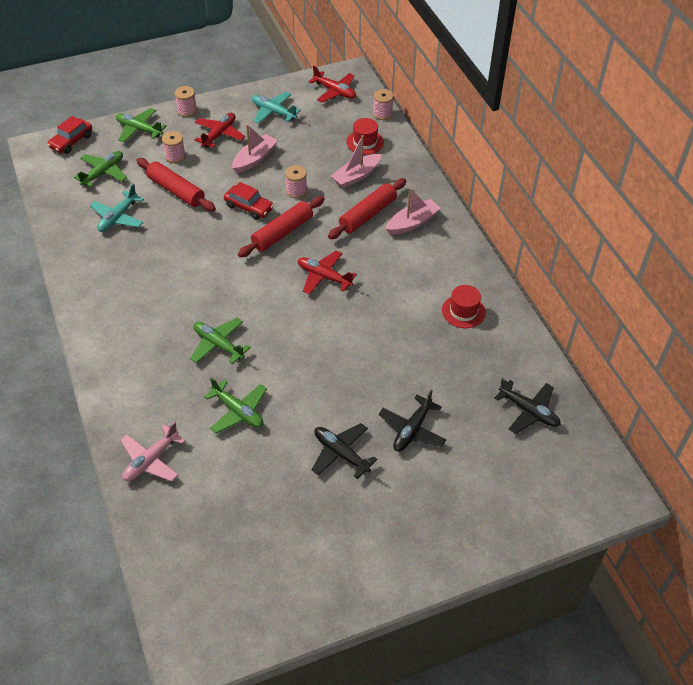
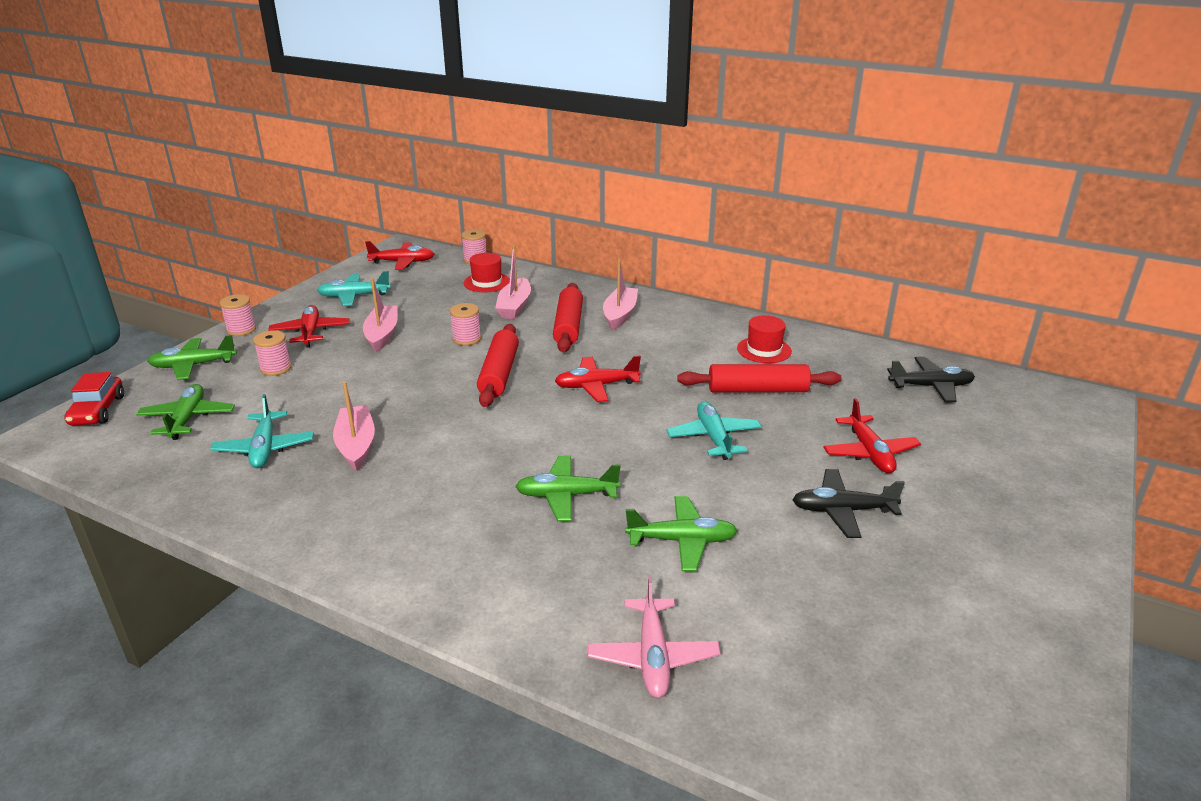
camera: 40 degrees left, 20 degrees down
(159, 243) = (356, 445): none -> pink boat
(176, 191) = (317, 394): red rolling pin -> red rolling pin (757, 390)
(249, 207) = (430, 371): red car -> none
(339, 359) = (714, 438): none -> turquoise plane
(412, 430) = (869, 453): black plane -> red plane

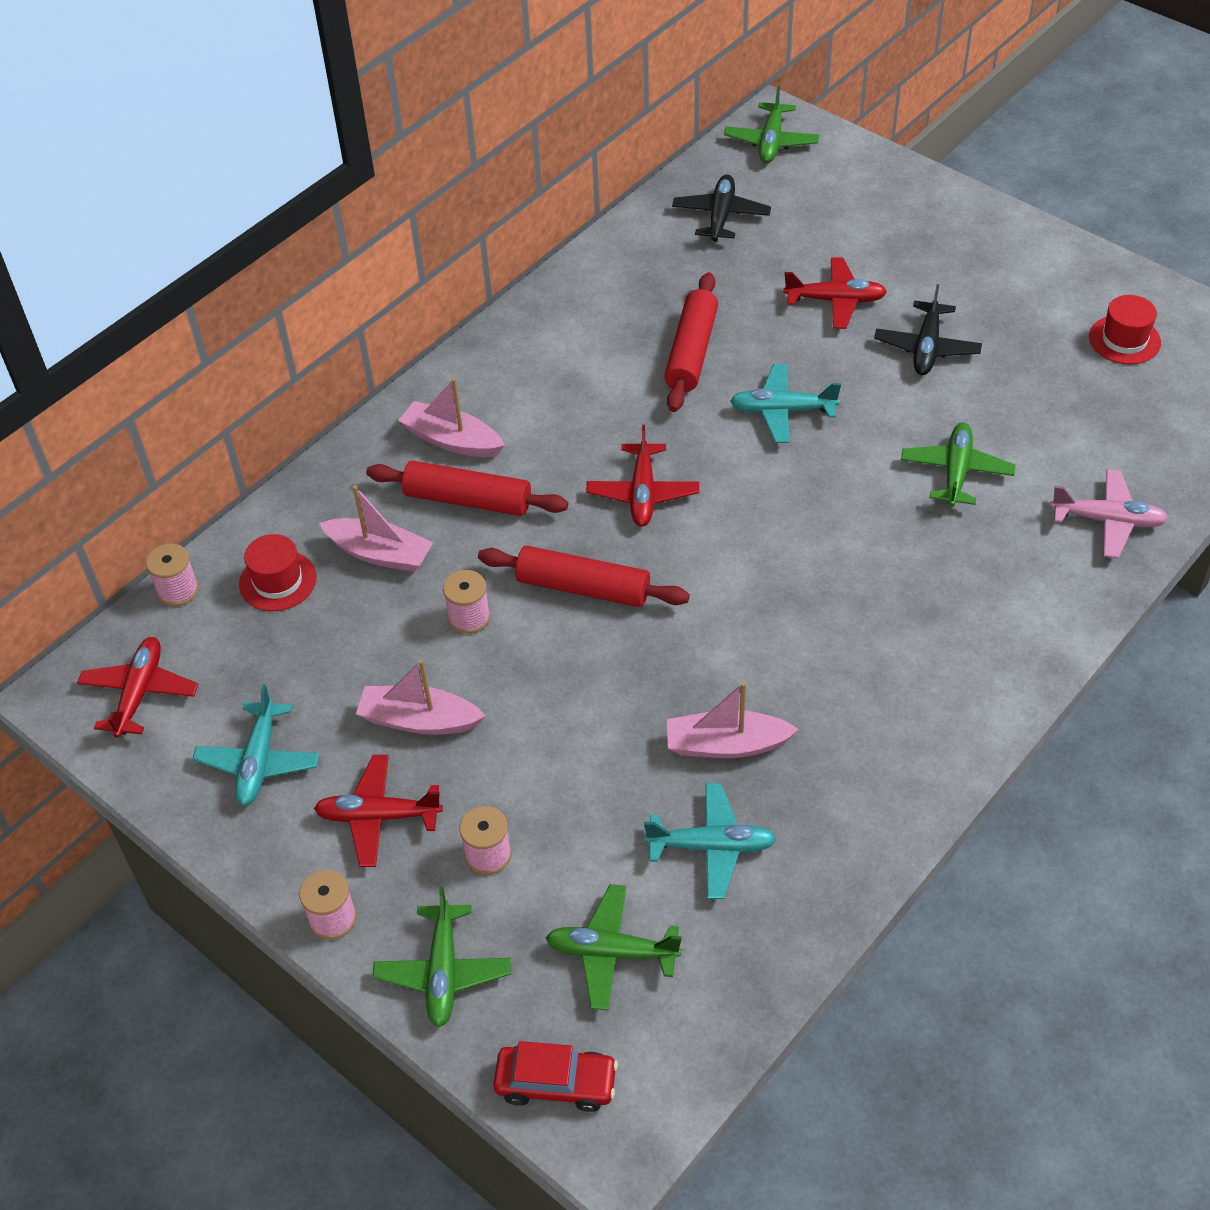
camera: 75 degrees left, 20 degrees up
(566, 495) = (867, 550): green plane -> green plane (771, 142)
(764, 350) = (598, 323): red hat -> red hat (1124, 340)

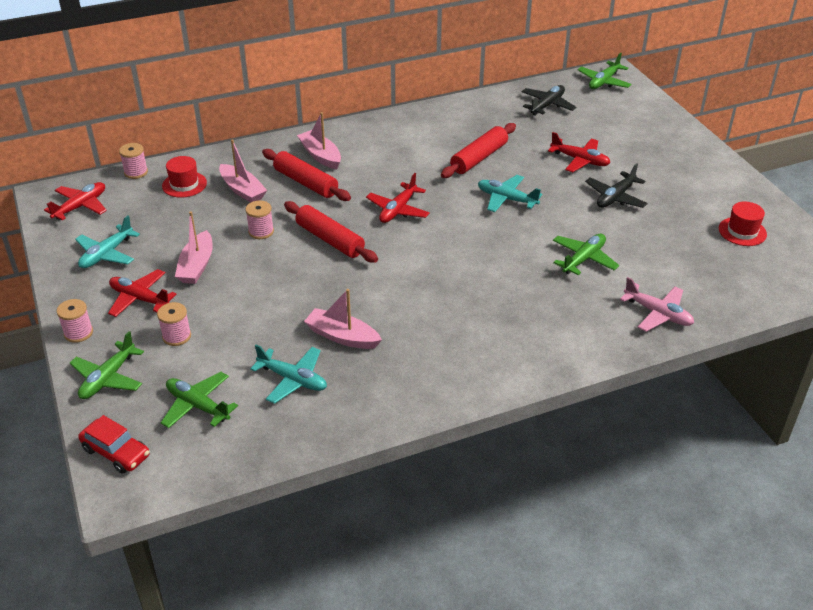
camera: 25 degrees right, 10 degrees down
(419, 720) = (197, 266): pink boat -> pink boat turned 120 degrees counterclockwise

